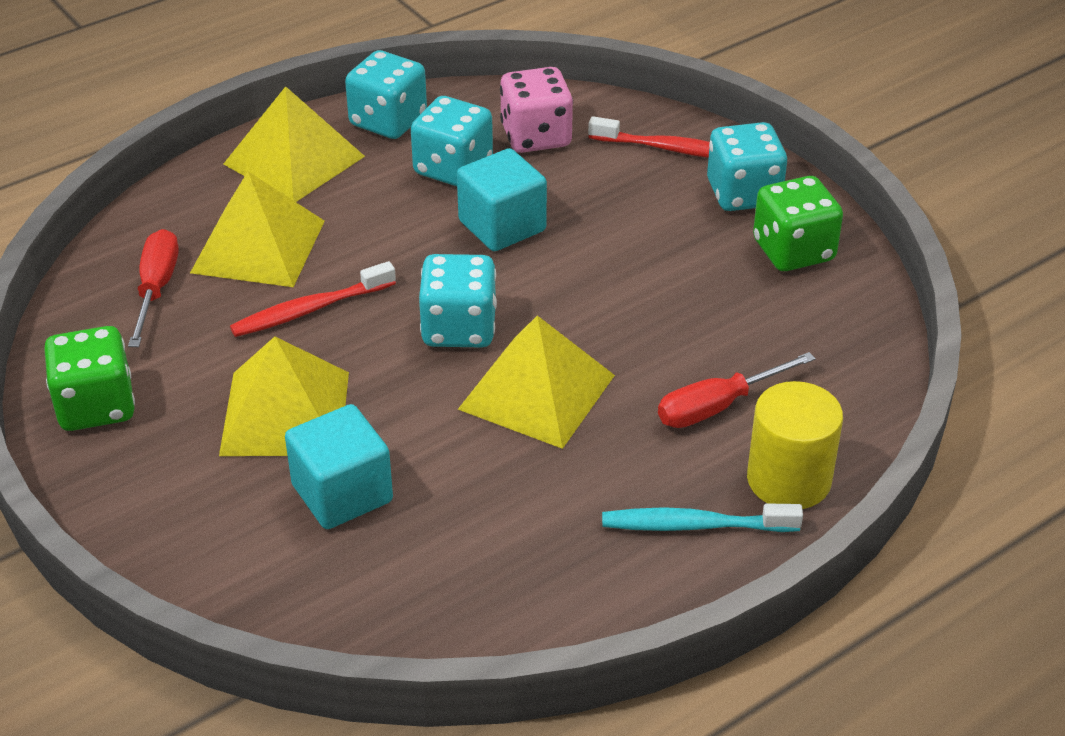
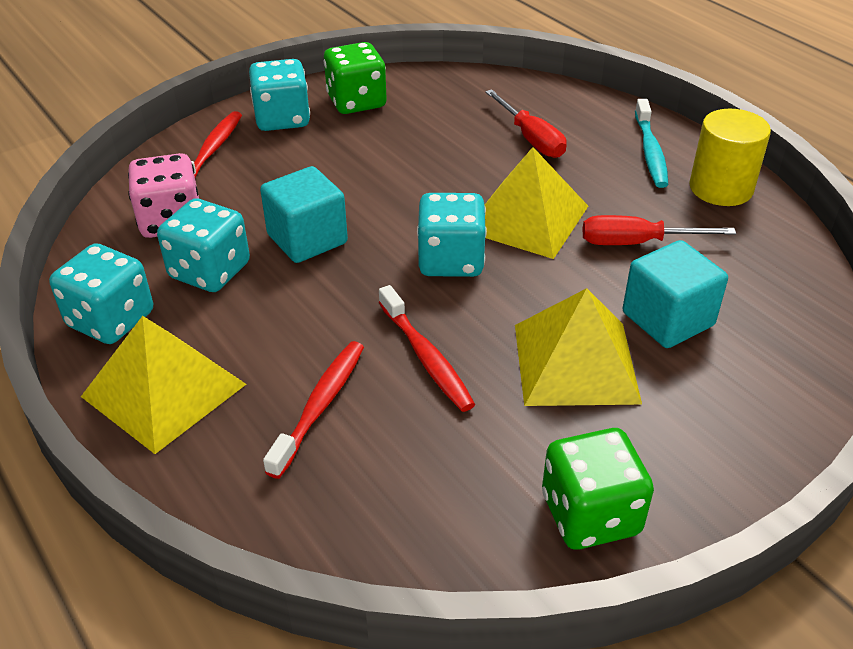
camera: 90 degrees left, 0 degrees up
(156, 289) = (390, 488): red screwdriver -> red screwdriver (637, 243)
(258, 246) = (320, 406): yellow pyramid -> red toothbrush
(788, 480) = (597, 115): yellow cylinder -> yellow cylinder (721, 188)

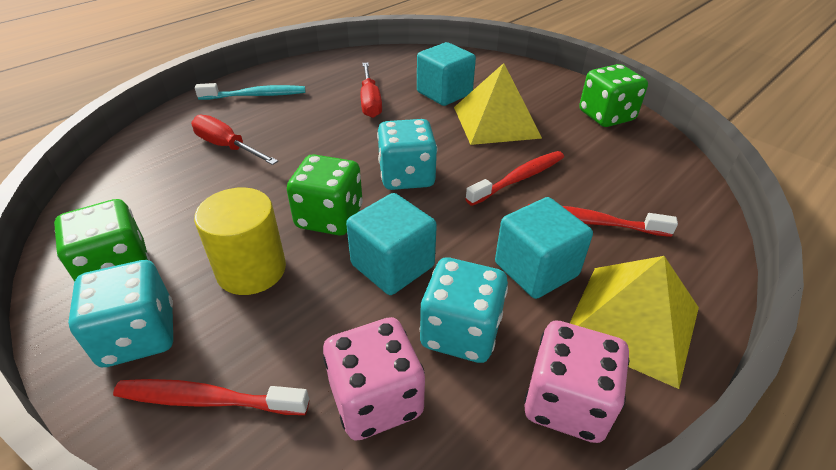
camera: 100 degrees left, 0 degrees up
(111, 320) = (566, 402): turquoise dice -> pink dice
(263, 336) = (536, 269): none -> turquoise cube
(390, 204) = (329, 217): none -> green dice
(526, 218) = (346, 144): yellow pyramid -> none
(531, 139) = (227, 147): red screwdriver -> red screwdriver turned 105 degrees counterclockwise
(721, 188) = (305, 73): yellow cylinder -> yellow cylinder (251, 270)

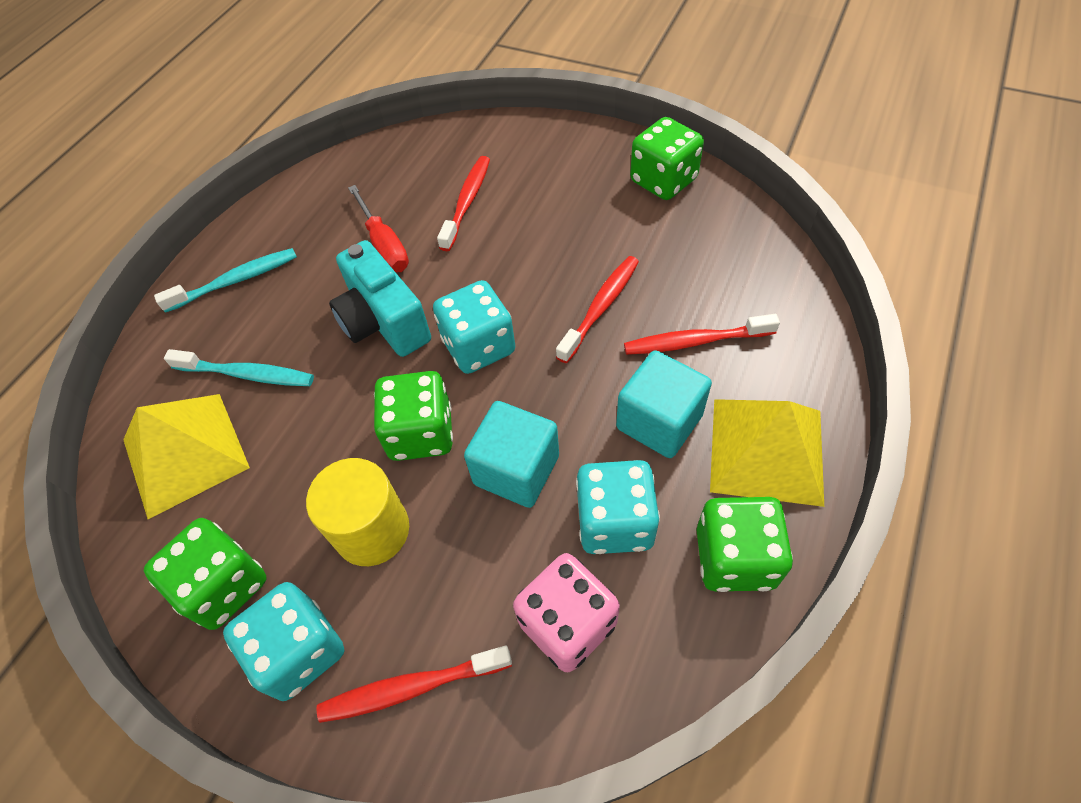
camera: 15 degrees left, 15 degrees up
(227, 147) = (247, 374): red screwdriver -> turquoise toothbrush
(343, 143) = (384, 322): none -> turquoise camera
(444, 93) = (467, 202): turquoise cube -> red toothbrush
(496, 122) = (545, 230): yellow pyramid -> yellow pyramid (185, 453)
(566, 402) = (734, 558): pink dice -> green dice

